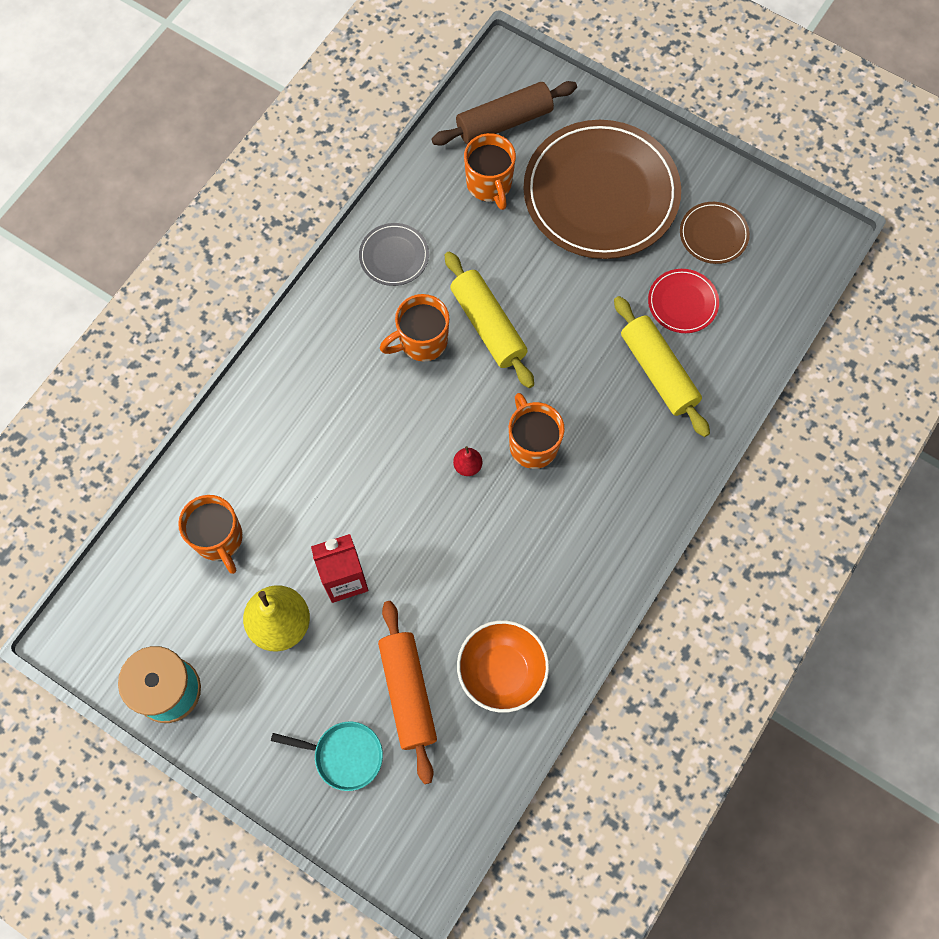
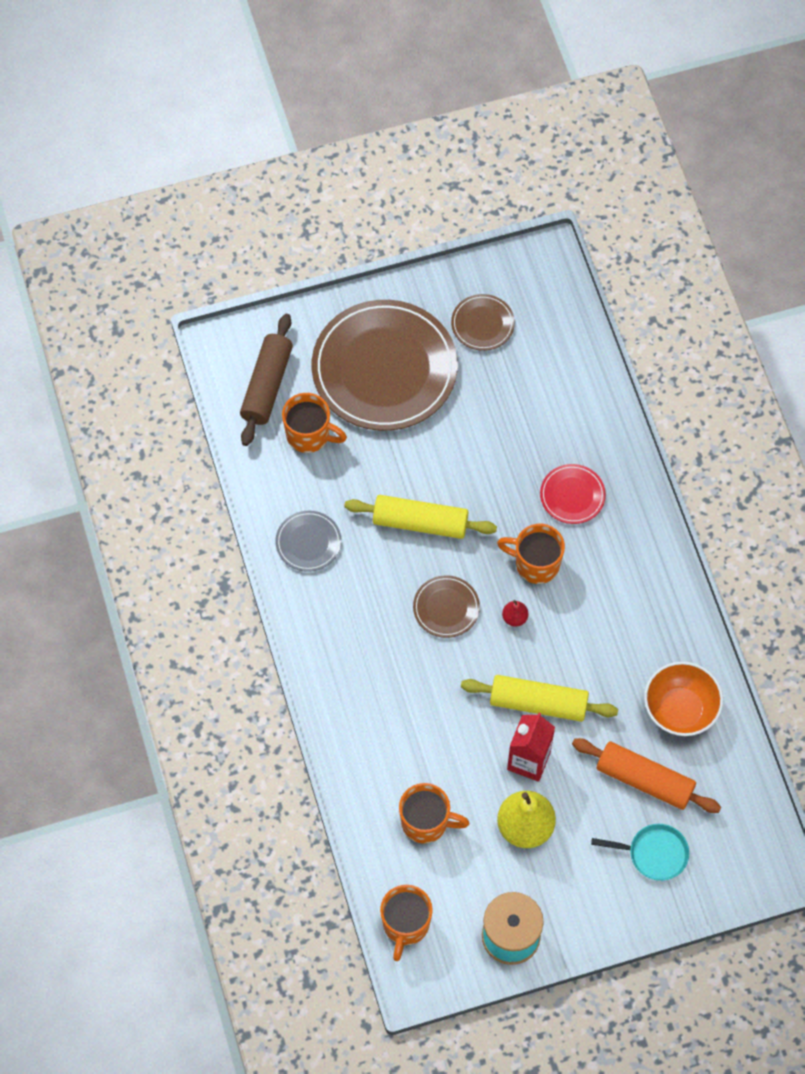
camera: 50 degrees left, 5 degrees down
(344, 755) = (653, 853): turquoise pan -> turquoise pan turned 45 degrees clockwise
(422, 341) = (393, 575): orange mug -> orange mug (405, 925)
(428, 404) = (446, 608): none -> brown plate
(658, 371) = (553, 442): yellow rolling pin -> yellow rolling pin (538, 703)
(682, 302) = (516, 385): red plate -> red plate (572, 495)

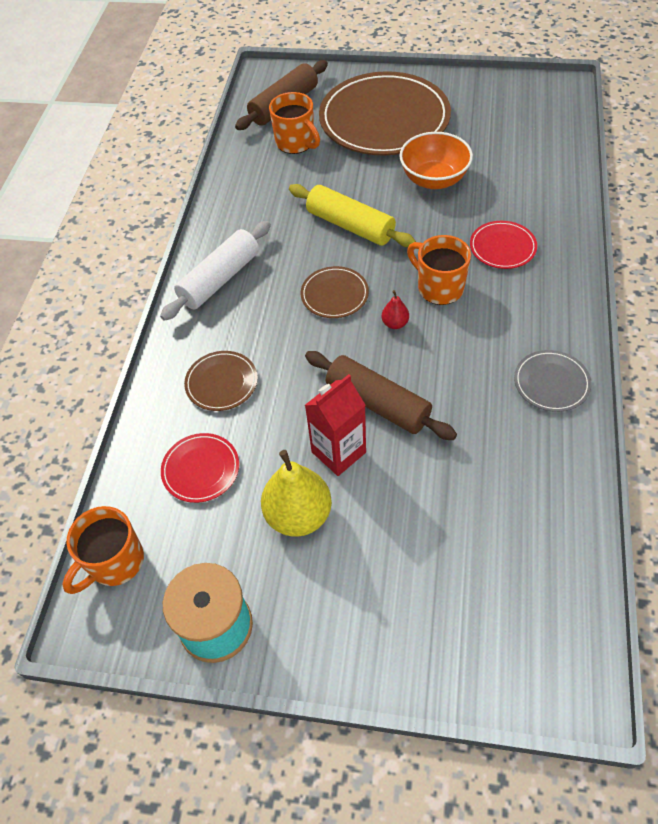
camera: 30 degrees right, 10 degrees down
(308, 542) = (246, 210): grey plate -> grey plate (551, 383)
(330, 632) = (220, 279): none -> white rolling pin
(426, 822) = (201, 469): orange mug -> red plate
(482, 324) = (484, 113): brown plate -> brown plate (221, 383)
(538, 703) = (378, 403): yellow rolling pin -> brown rolling pin
(644, 780) = (455, 520): orange rolling pin -> none
(653, 853) = (427, 605): turquoise pan -> none
(680, 709) = (528, 465): orange bowl -> orange bowl (434, 179)

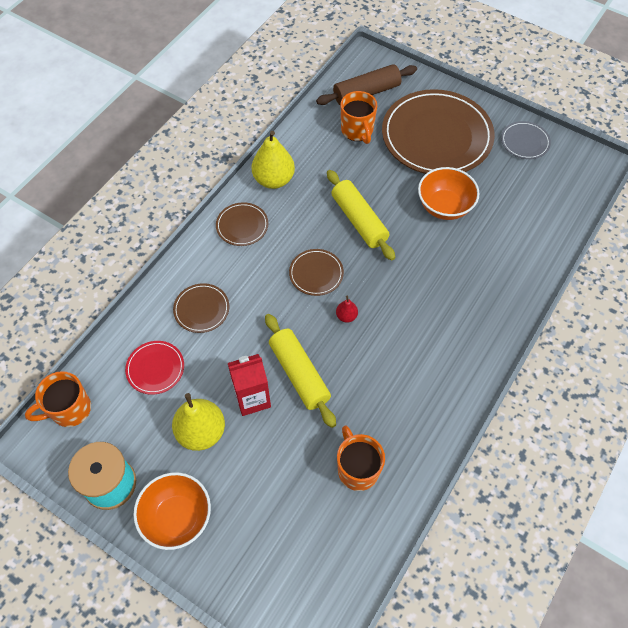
camera: 20 degrees right, 5 degrees up
(220, 279) = (242, 226): white rolling pin -> brown plate
(230, 221) = (273, 180): none -> yellow pear
(325, 626) = (177, 517): none -> orange bowl
(378, 403) = (299, 374): brown rolling pin -> yellow rolling pin
(439, 288) = (395, 301): orange mug -> orange mug (357, 469)
(502, 247) = (462, 287): red plate -> none
(551, 383) = (432, 414): grey plate -> grey plate (525, 142)

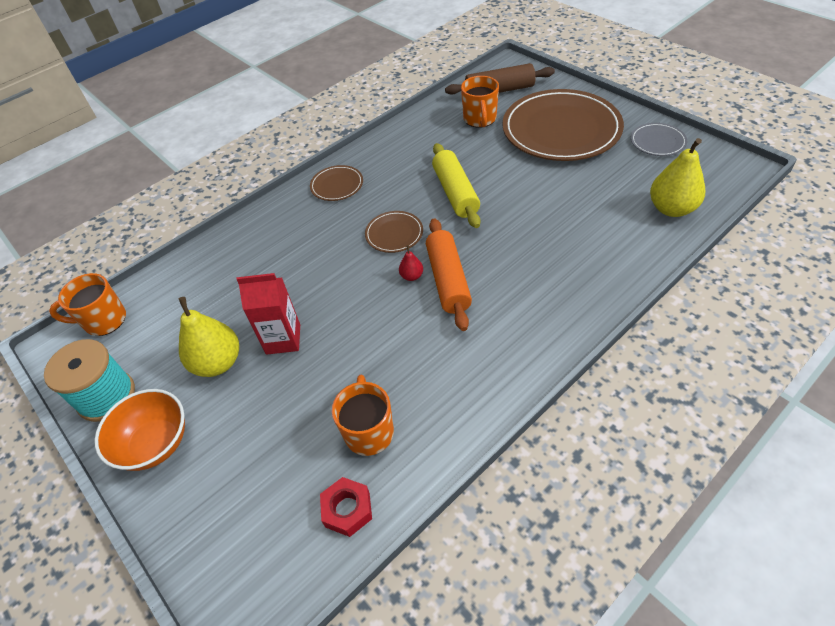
camera: 20 degrees right, 10 degrees down
(155, 368) = (200, 296): red plate -> none
(201, 309) = (268, 251): brown plate -> none
(273, 180) = (382, 151): yellow pear -> yellow pear (671, 209)
(299, 374) = (341, 323): yellow rolling pin -> none
(362, 537) = (347, 509): none -> red nut
(379, 315) = (448, 280): none -> orange rolling pin
(444, 206) = (551, 190): orange bowl -> none

